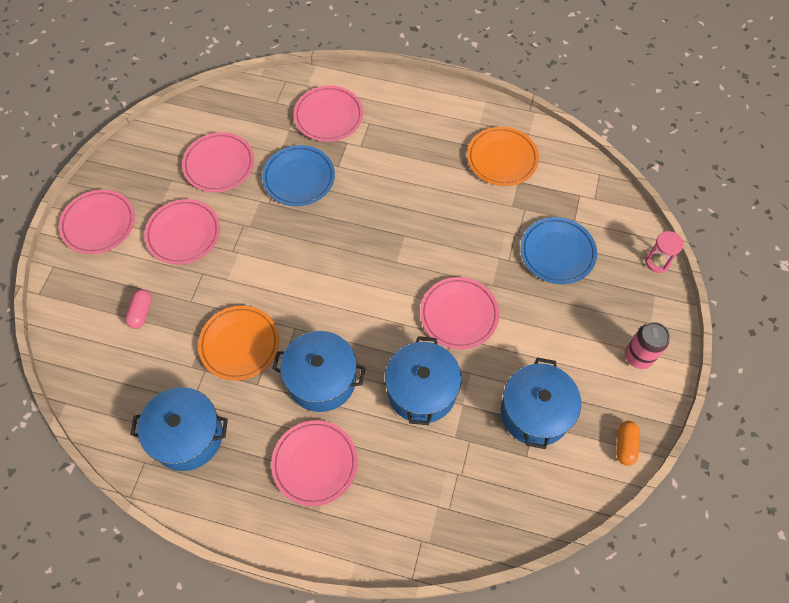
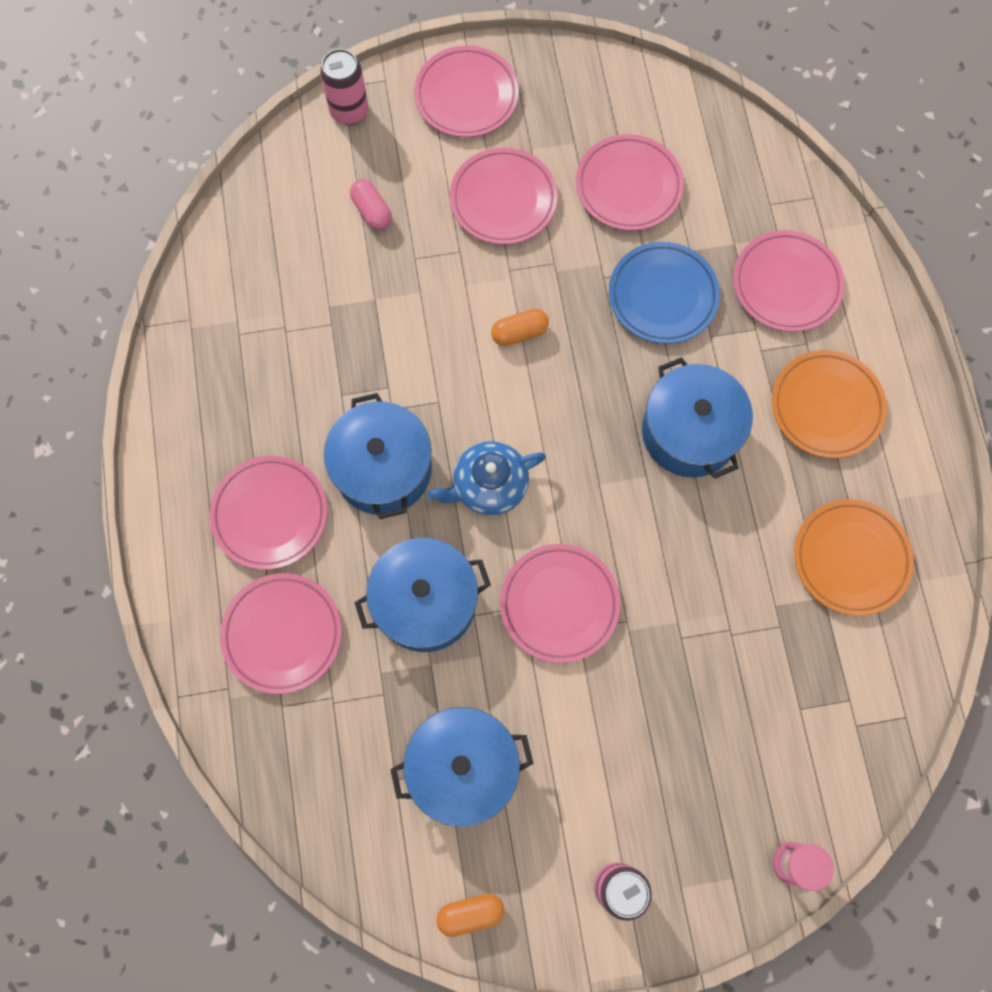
camera: 65 degrees right, 10 degrees up
(60, 297) = (349, 111): none -> pink can
(141, 312) = (372, 211): pink capsule -> pink capsule turned 75 degrees clockwise
(187, 436) = (241, 349): blue pot -> blue pot (689, 432)
(239, 344) = (384, 347): orange plate -> orange plate (826, 406)
(276, 263) = (519, 332): none -> orange capsule
(365, 322) = (488, 485): none -> blue teapot
(401, 489) = (282, 634): none -> pink plate
(557, 253) = (729, 704): blue plate -> none

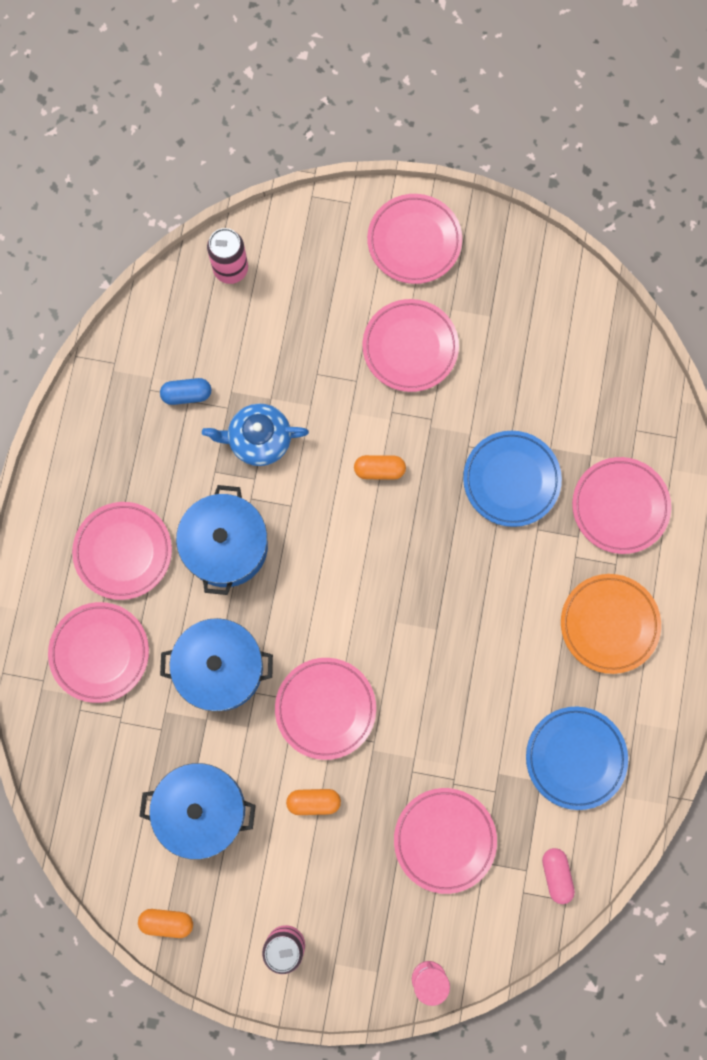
camera: 20 degrees right, 5 degrees up
(281, 325) = (187, 394): none -> blue capsule
(349, 111) = (309, 222): pink can -> pink can (230, 269)
(372, 211) = (296, 319): pink capsule -> pink capsule (556, 875)
(488, 485) = (305, 591): blue teapot -> blue teapot (258, 439)
(586, 711) = (313, 801): none -> orange capsule
(628, 186) = (521, 372): pink plate -> pink plate (444, 840)
(689, 432) = (486, 605): blue pot -> none
(850, 558) = (575, 758): orange plate -> blue plate

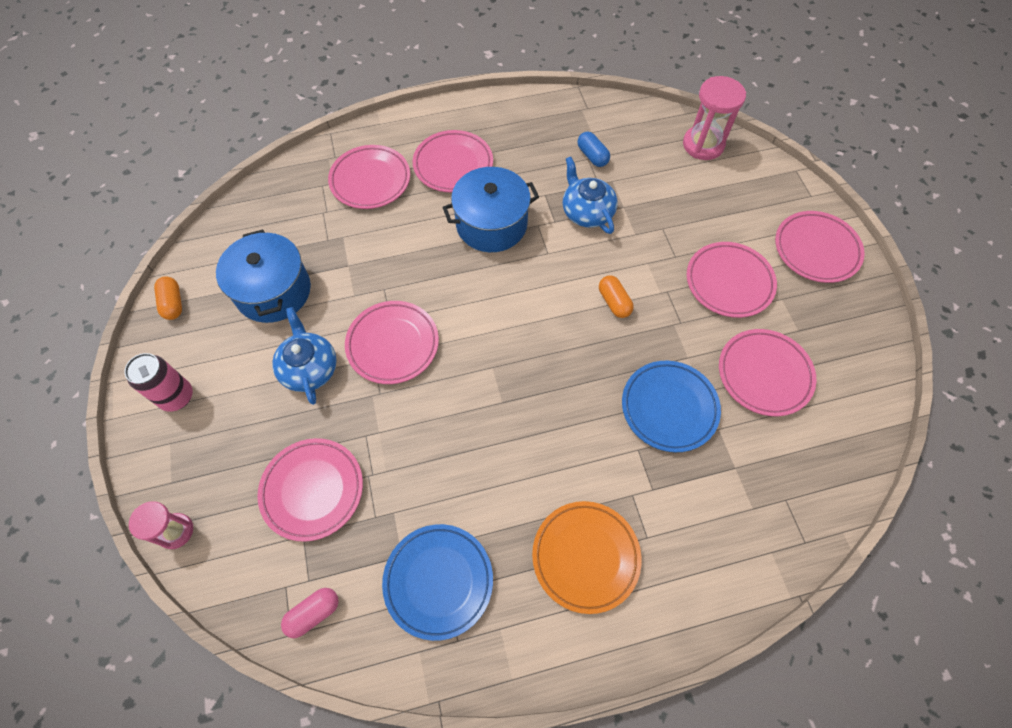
camera: 65 degrees right, 15 degrees down
(220, 668) = (393, 258): blue pot -> none
(230, 269) = (703, 145): pink can -> pink hourglass
(313, 801) = (309, 368): orange capsule -> blue teapot
(620, 506) = (704, 517): pink plate -> pink plate (764, 374)

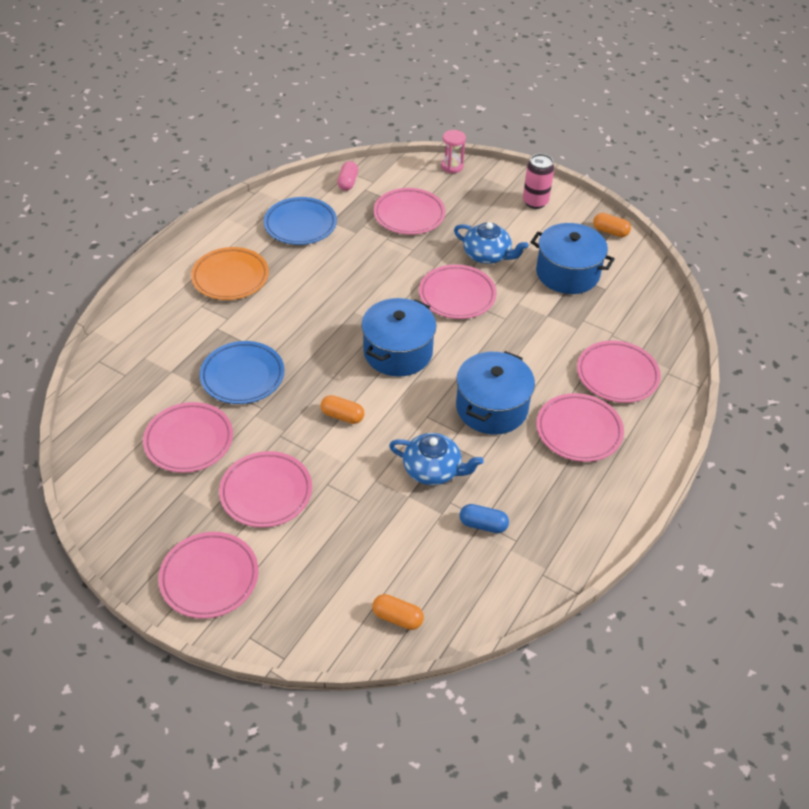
camera: 135 degrees right, 15 degrees down
(509, 326) = (398, 352): none -> blue pot
(703, 145) = (397, 617): pink hourglass -> orange capsule

